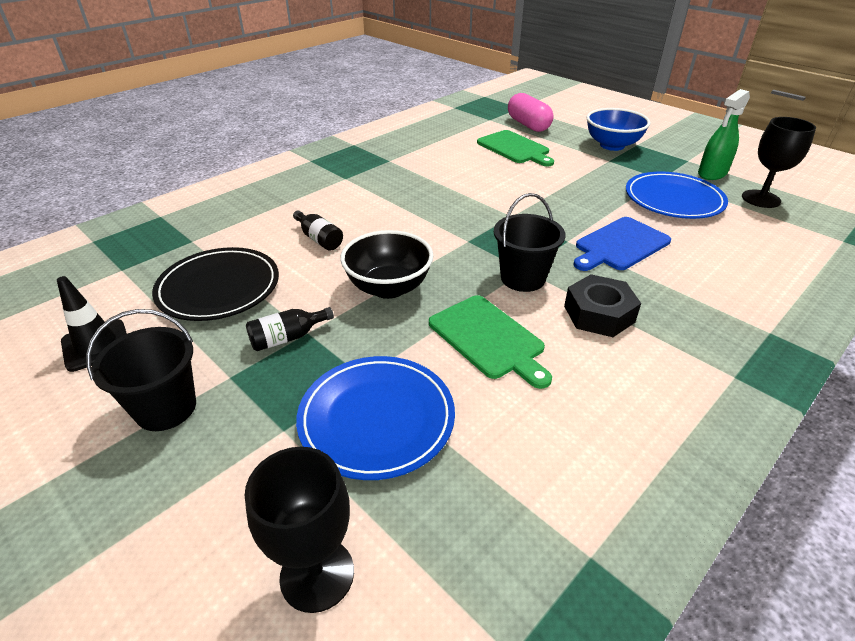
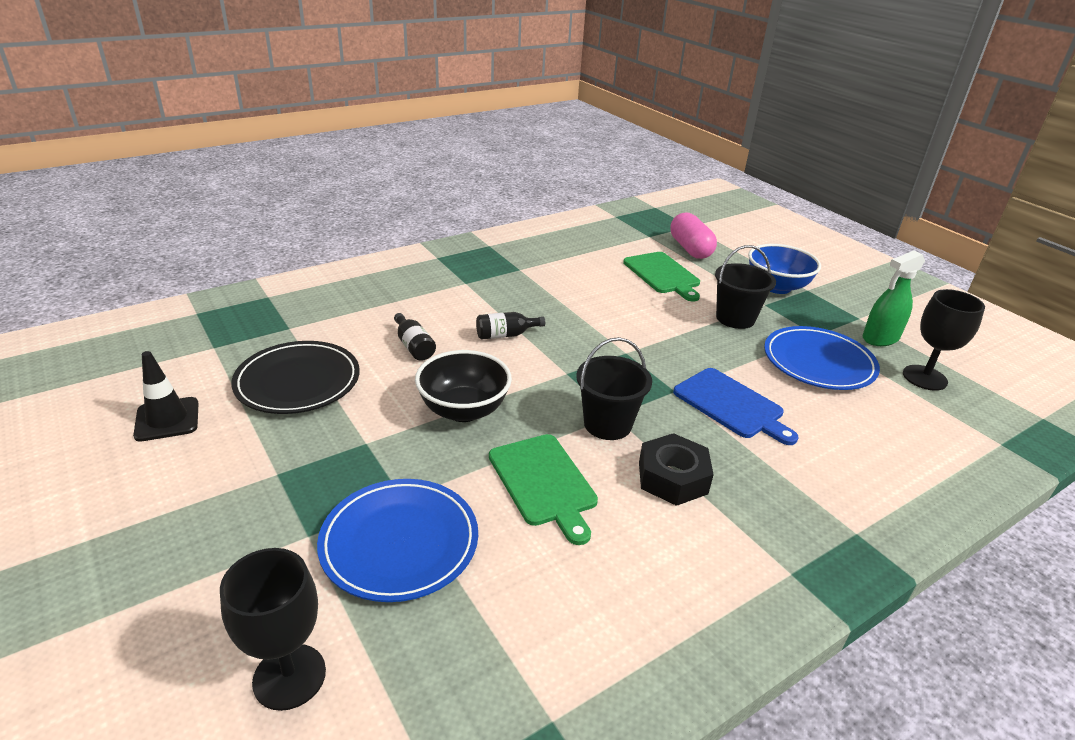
camera: 10 degrees right, 5 degrees down
(166, 408) = (209, 493): black bucket -> black bucket (735, 318)
(287, 338) = (345, 445): black bottle -> black bottle (505, 335)
(619, 245) = (731, 405): blue cutting board -> blue cutting board turned 105 degrees counterclockwise

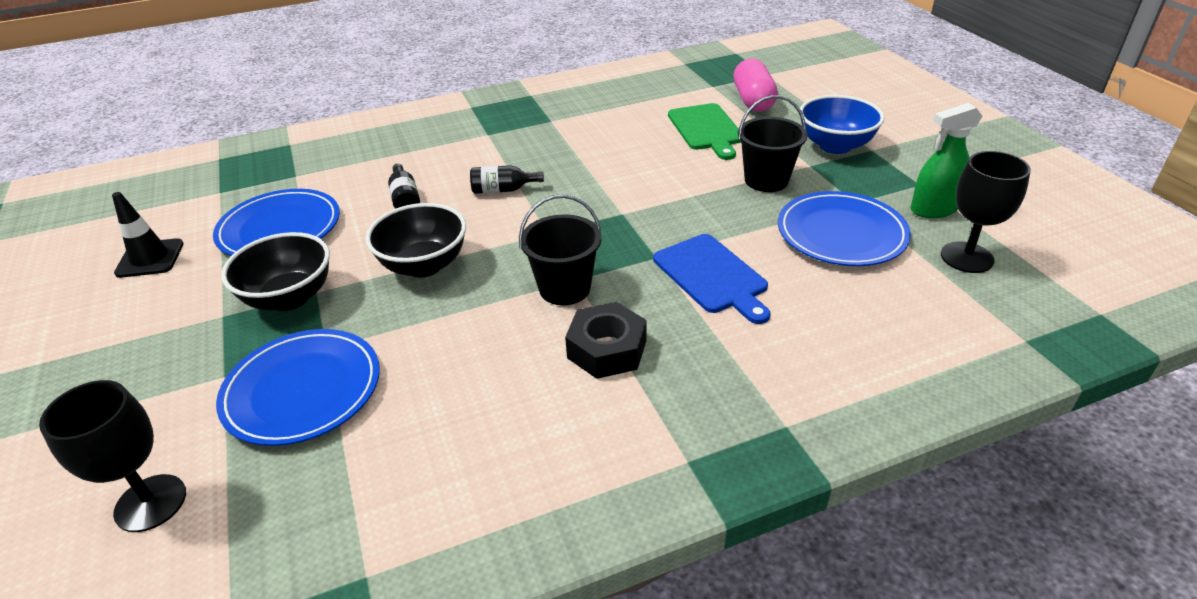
camera: 15 degrees right, 5 degrees up
(298, 382) = (280, 229): black plate -> blue plate
(341, 450) = (289, 297): none -> black bowl
(543, 483) = (469, 344): green cutting board -> none

